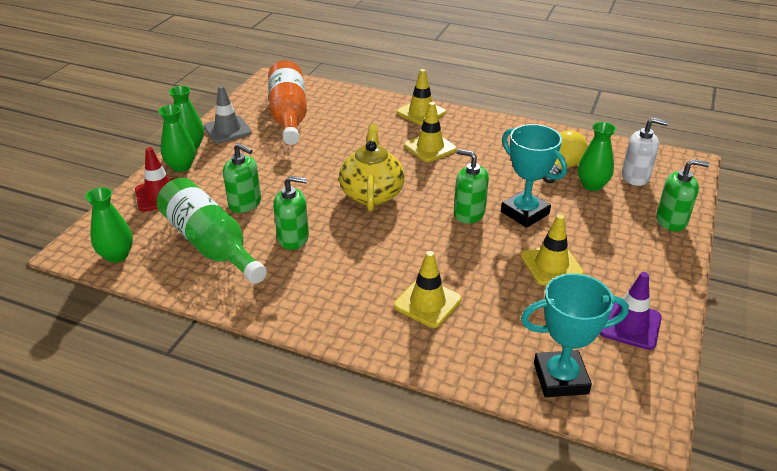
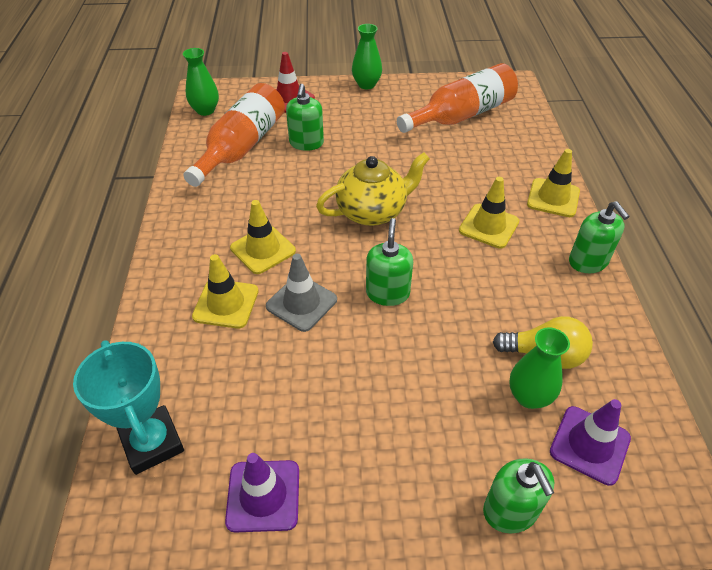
camera: 65 degrees right, 10 degrees up
(181, 166) = (334, 92): green vase -> none
(210, 244) = (242, 147): green bottle -> orange bottle
(227, 130) = (406, 93): grey traffic cone -> grey traffic cone (301, 303)
(293, 238) = (274, 187): green soap dispenser -> green soap dispenser (588, 262)
(525, 213) = (420, 341): turquoise trophy -> none
(551, 265) = (336, 391): yellow traffic cone -> yellow traffic cone (263, 249)
(635, 177) = (589, 445): white soap dispenser -> purple traffic cone

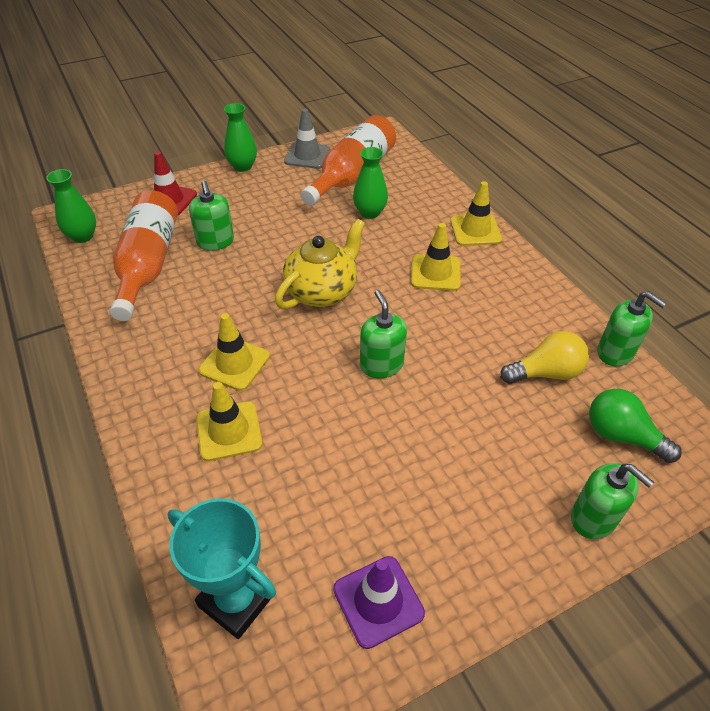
camera: 25 degrees left, 0 degrees up
(301, 303) = (305, 403): grey traffic cone -> grey traffic cone (307, 156)
(529, 396) = (553, 414): green vase -> green vase (369, 212)
(588, 262) = (534, 279): green soap dispenser -> green soap dispenser (615, 352)
(589, 445) = (621, 436): purple traffic cone -> green light bulb

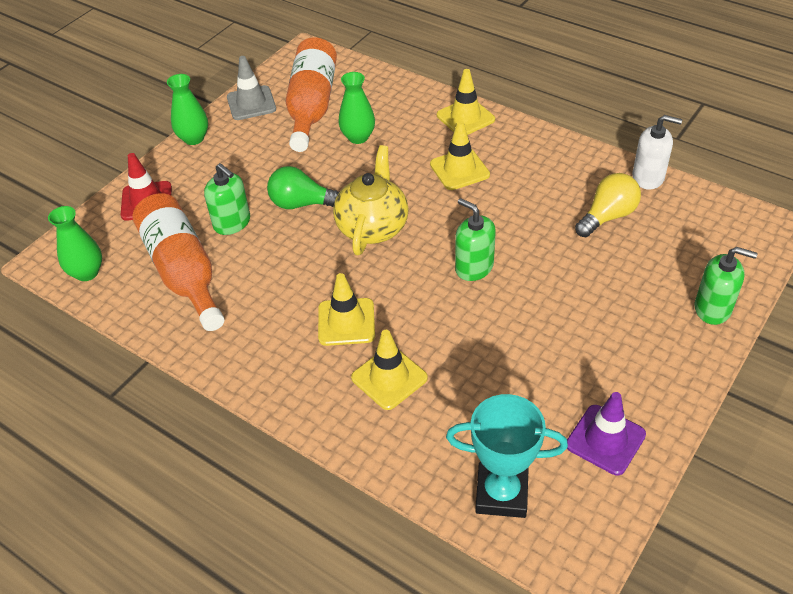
camera: 25 degrees left, 0 degrees up
(615, 352) = (648, 177): green soap dispenser -> white soap dispenser
(621, 436) = (694, 240): green light bulb -> green light bulb (302, 204)

